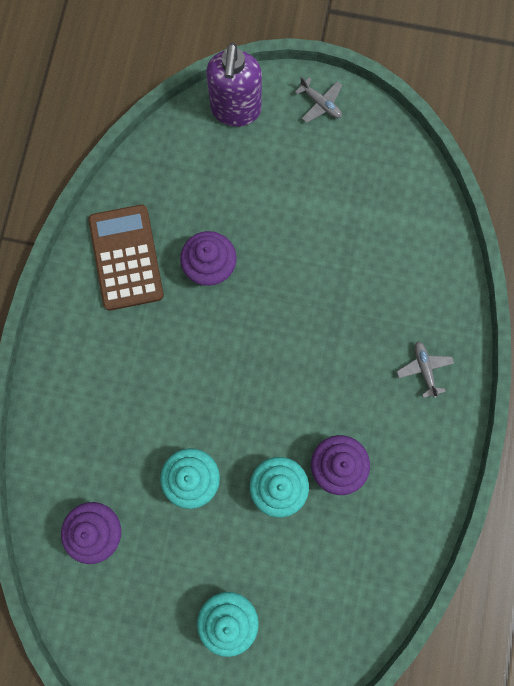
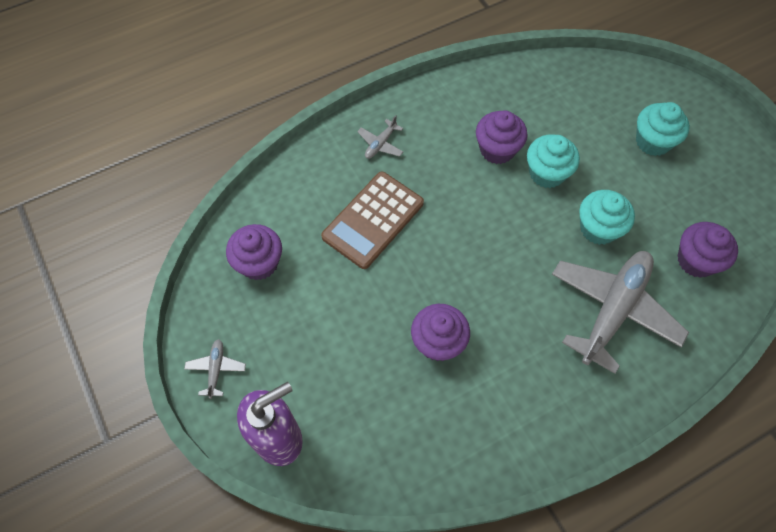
camera: 130 degrees left, 15 degrees down
(120, 419) = (613, 310): none -> grey plane
(126, 258) = (492, 416): brown calculator -> brown calculator (373, 220)
(385, 189) = (259, 263): none -> purple cupcake

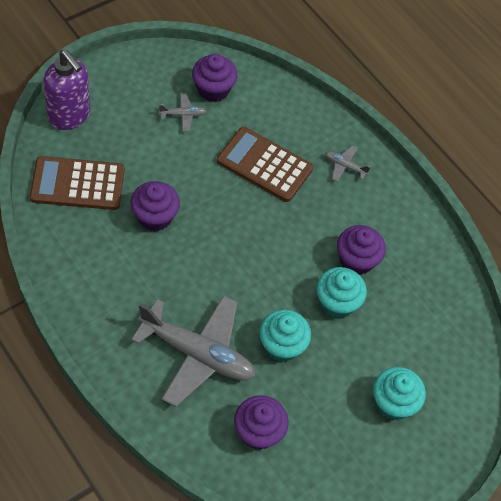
camera: 75 degrees right, 5 degrees down
(216, 369) = (120, 73): grey plane -> grey plane (183, 115)
(386, 431) = (77, 184): none -> brown calculator

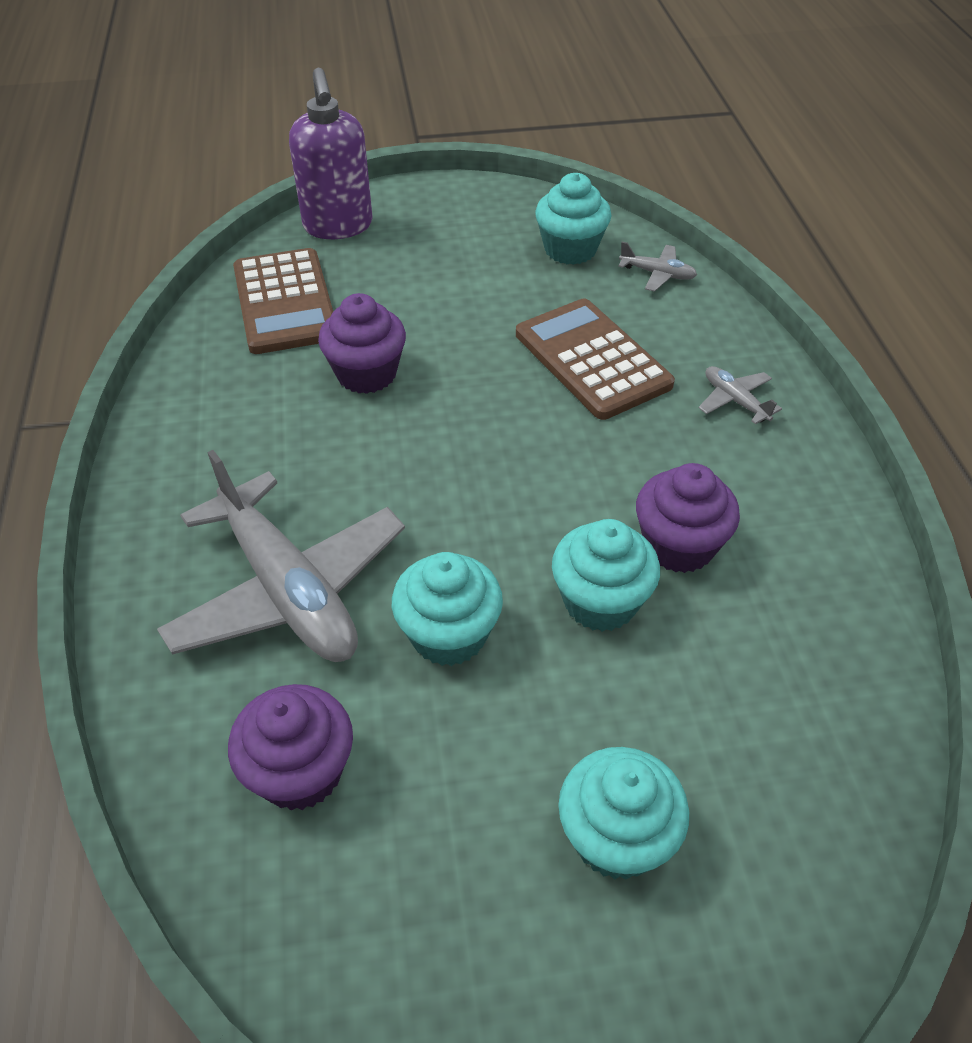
camera: 35 degrees right, 10 degrees down
(77, 184) = (285, 302): brown calculator -> brown calculator turned 135 degrees counterclockwise
(183, 115) = (502, 266): grey plane -> grey plane (657, 274)
(213, 89) = (570, 249): purple cupcake -> turquoise cupcake

